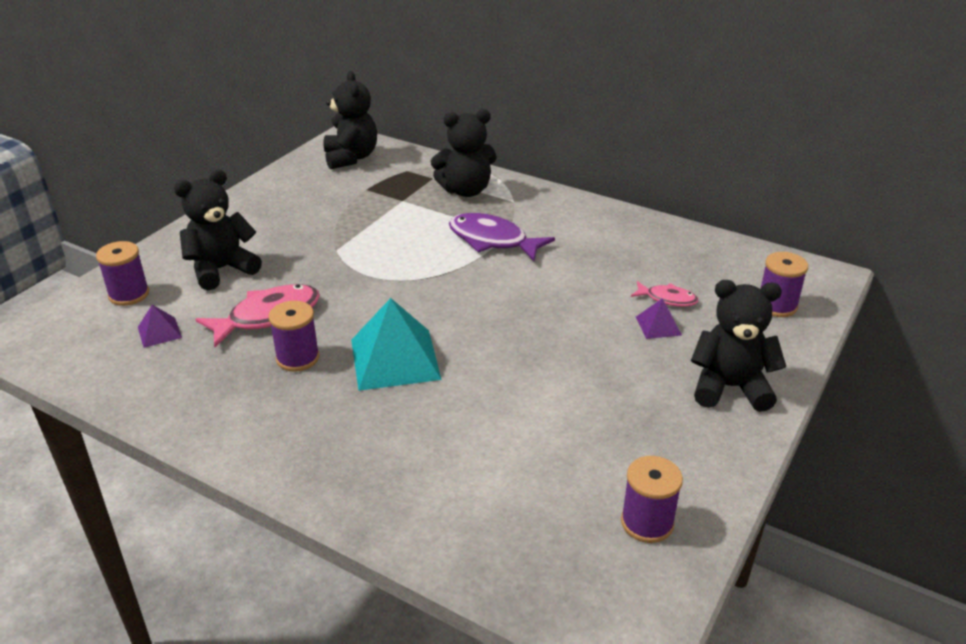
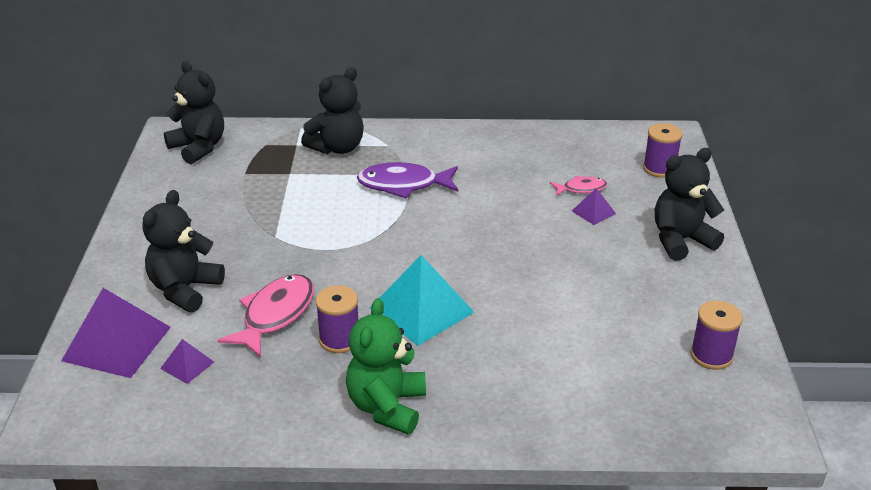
camera: 30 degrees left, 0 degrees up
(129, 294) = (117, 343): purple spool -> purple pyramid
(275, 435) = (387, 407): none -> green teddy bear

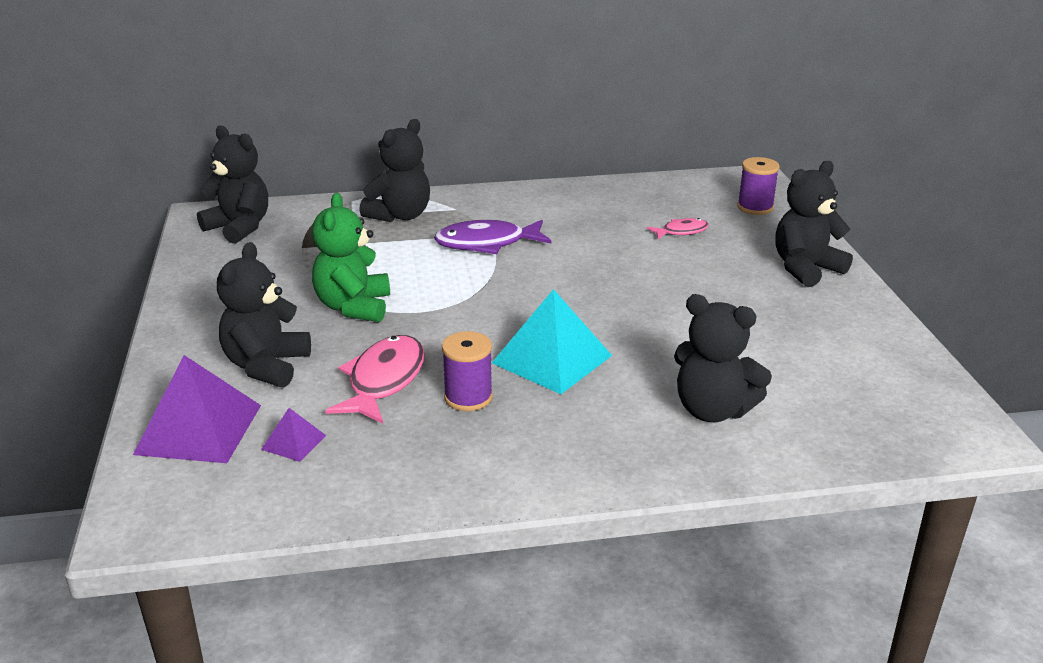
camera: 10 degrees left, 5 degrees down
(387, 407) = (548, 459): green teddy bear -> green teddy bear (354, 307)
(542, 377) = (712, 410): none -> black teddy bear
(593, 212) = (703, 251): purple pyramid -> none
(711, 355) = (885, 370): purple spool -> none

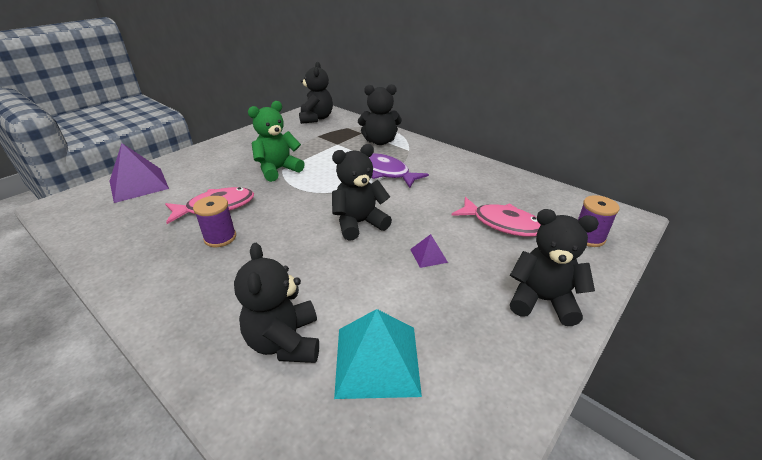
camera: 50 degrees right, 5 degrees up
(266, 366) = (204, 175): black teddy bear -> black teddy bear (359, 223)
(294, 442) = (141, 210): purple pyramid -> purple pyramid (428, 255)
(551, 359) = (286, 246): turquoise pyramid -> turquoise pyramid (377, 360)
(681, 231) = (502, 224): pink fish -> pink fish, size x1.82

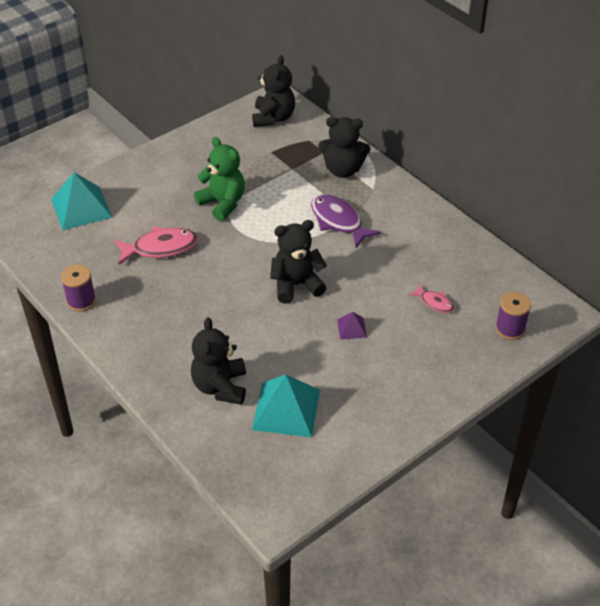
camera: 10 degrees right, 10 degrees up
(139, 184) = (81, 208): purple pyramid -> turquoise pyramid
(220, 238) = (167, 285): purple spool -> purple spool (81, 301)
(278, 170) = (223, 203): green teddy bear -> green teddy bear turned 75 degrees clockwise
(502, 224) = (434, 303): pink fish -> pink fish, size x0.55
(542, 300) = (432, 382): black teddy bear -> none

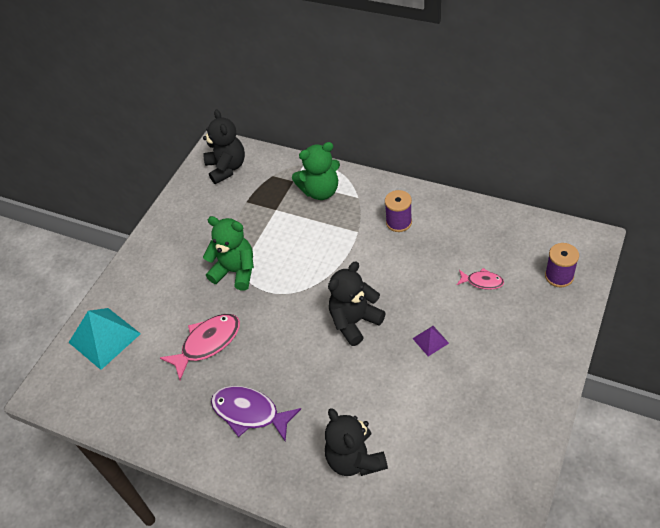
camera: 20 degrees left, 5 degrees up
(81, 301) = (166, 436): purple spool -> purple spool (399, 222)
(286, 409) = (428, 451): turquoise pyramid -> none
(338, 221) = (350, 242): purple fish -> purple fish (250, 413)
(343, 170) = (320, 191): black teddy bear -> green teddy bear

